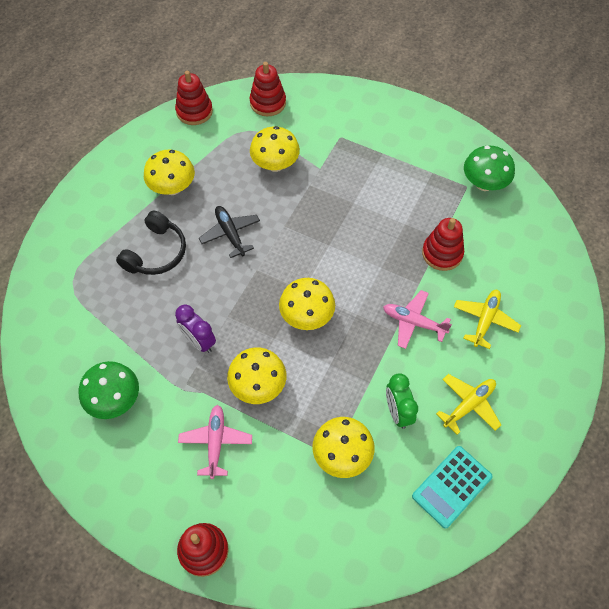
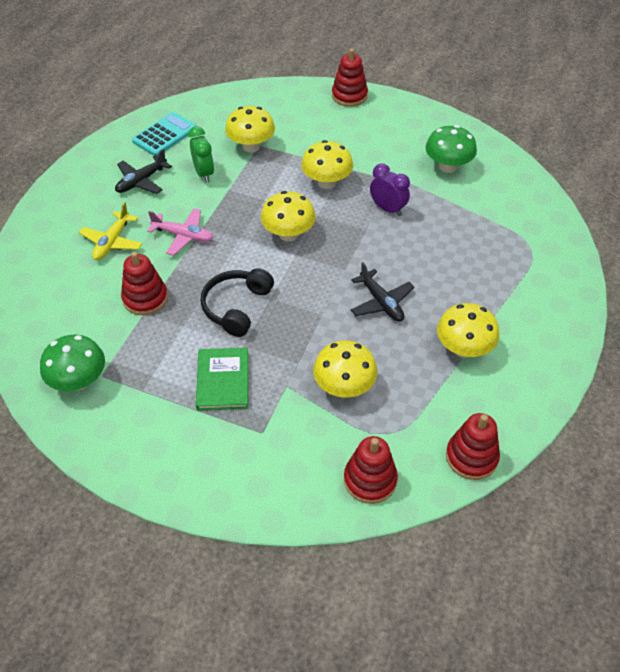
camera: 175 degrees right, 10 degrees down
(156, 252) = (456, 279): black headphones -> black headphones (236, 307)
(216, 442) = (354, 147): pink plane -> none
(369, 176) = (223, 380): none -> green book
(469, 405) = (141, 181): yellow plane -> black plane

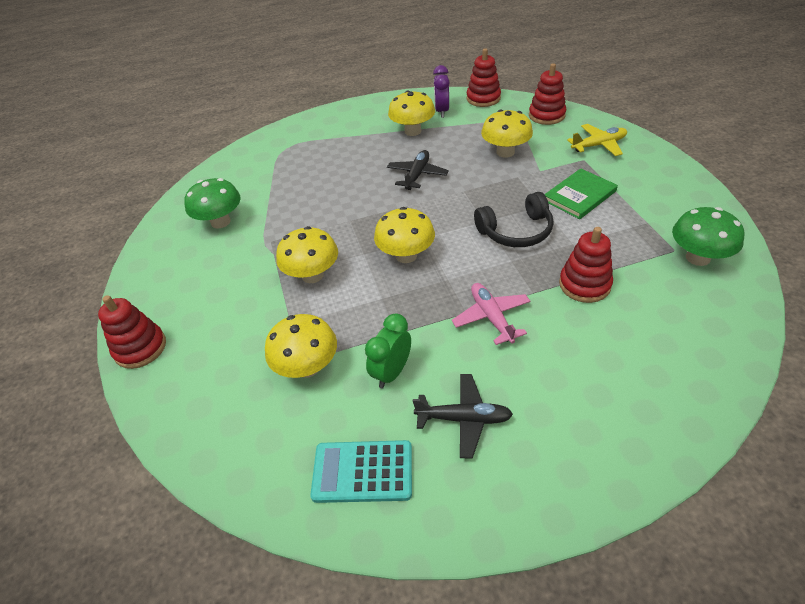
camera: 125 degrees left, 5 degrees down
(112, 242) = (567, 363): yellow plane -> yellow plane (598, 145)
(387, 209) = (312, 223): purple clock -> purple clock (442, 111)

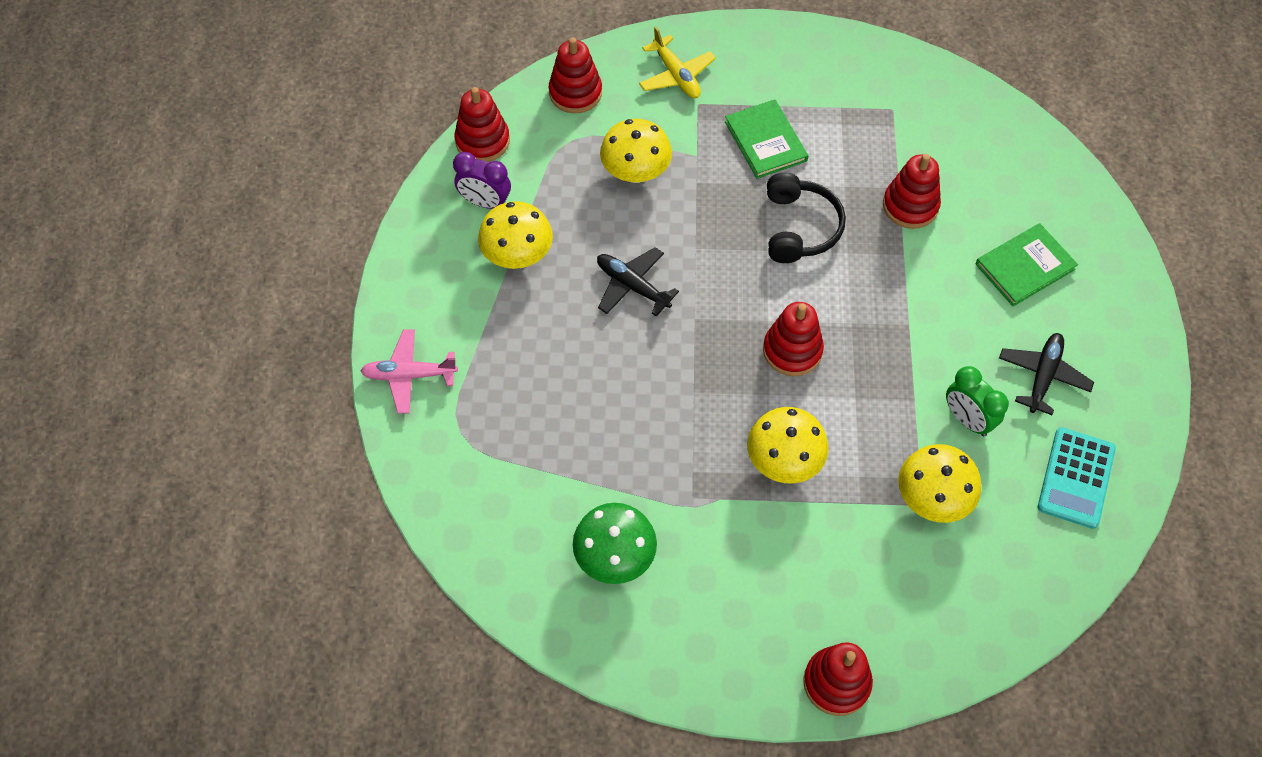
camera: 75 degrees left, 15 degrees up
(406, 255) = (792, 350): yellow mushroom -> red stacking toy
(491, 317) = (924, 304): pink plane -> pink plane (409, 375)
(578, 377) = (1025, 267): none -> green book
(598, 145) = (676, 75): yellow plane -> yellow plane turned 150 degrees clockwise
(698, 257) = (911, 98): green mushroom -> none

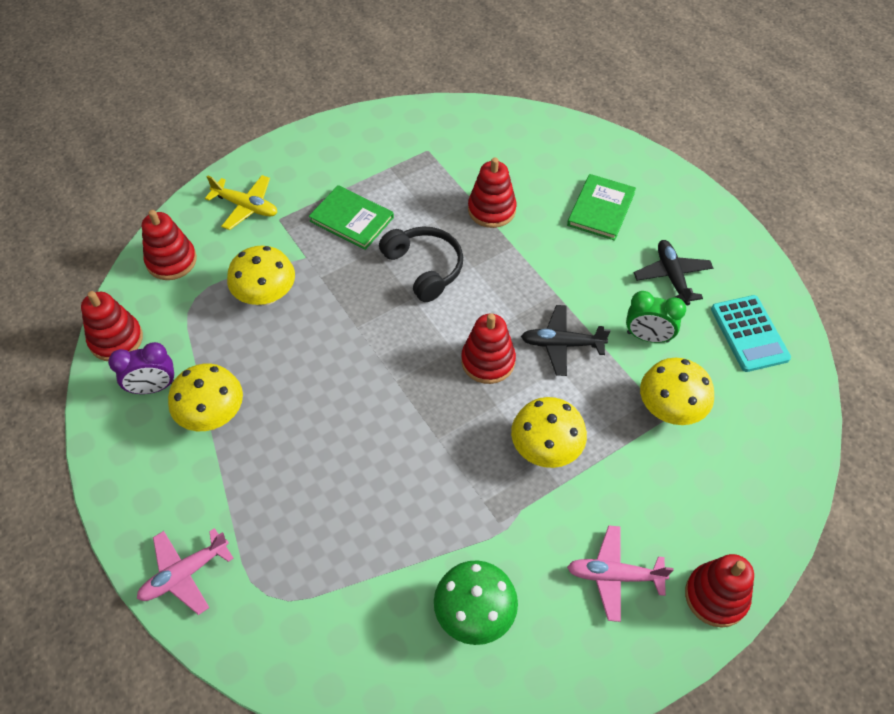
camera: 35 degrees left, 5 degrees down
(632, 286) = (327, 384): black plane -> black plane (561, 344)
(759, 606) = (614, 575): none -> pink plane

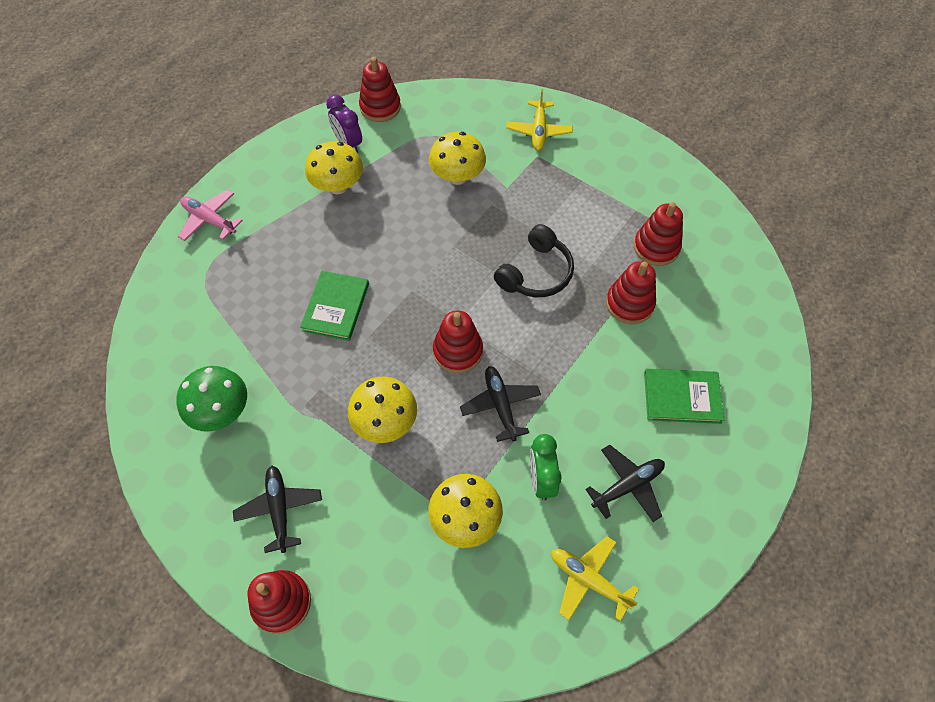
camera: 70 degrees right, 5 degrees up
(171, 261) = (463, 108): red stacking toy -> red stacking toy (656, 247)
(351, 219) = (562, 204): green book -> green book (336, 307)
(614, 575) = (280, 509): pink plane -> black plane
(749, 334) = (588, 580): turquoise calculator -> yellow plane

